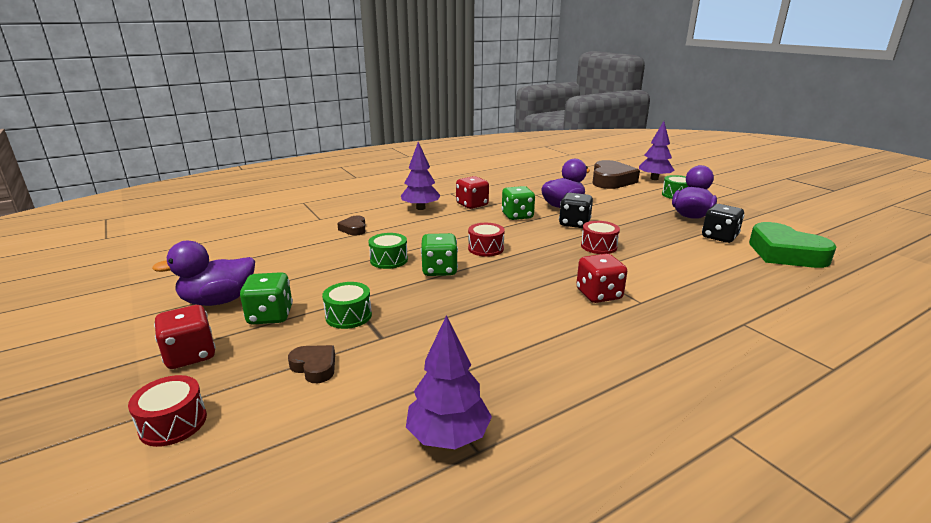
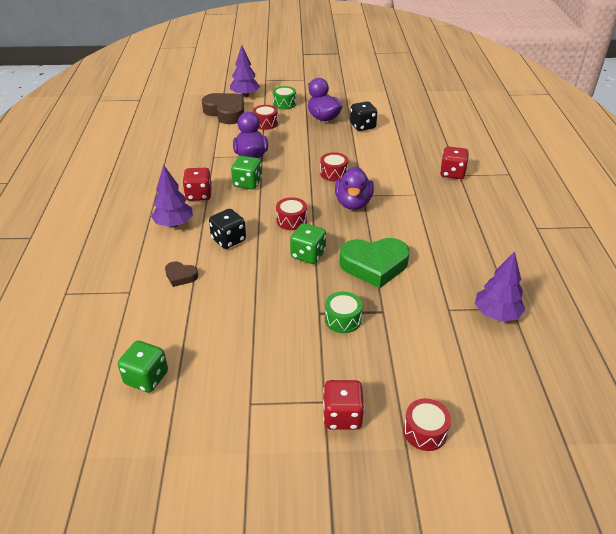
camera: 60 degrees left, 15 degrees up
(218, 301) = (259, 390): purple duck -> purple duck (353, 203)
(270, 316) = (311, 362): green dice -> green dice (146, 378)
(315, 367) = (399, 351): brown heart -> none
(389, 260) = (267, 274): green drum -> none
(574, 224) = (288, 166): black dice -> black dice (228, 240)
(598, 295) = (396, 204): red dice -> red dice (452, 173)
(626, 197) = (265, 123): none -> red drum
(785, 253) = (401, 119): green heart -> green heart (374, 265)

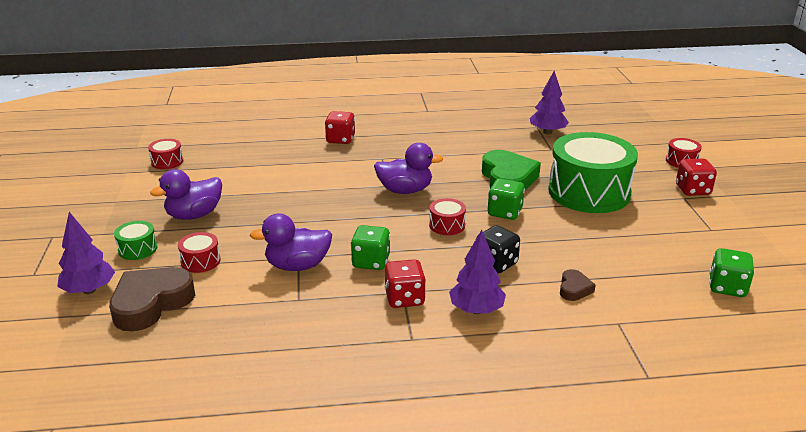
camera: 95 degrees left, 10 degrees down
(333, 173) = (343, 203): red drum -> red drum (167, 162)
(342, 319) = (589, 192): green drum -> green drum, size x2.41
(362, 126) = (226, 187): black dice -> none

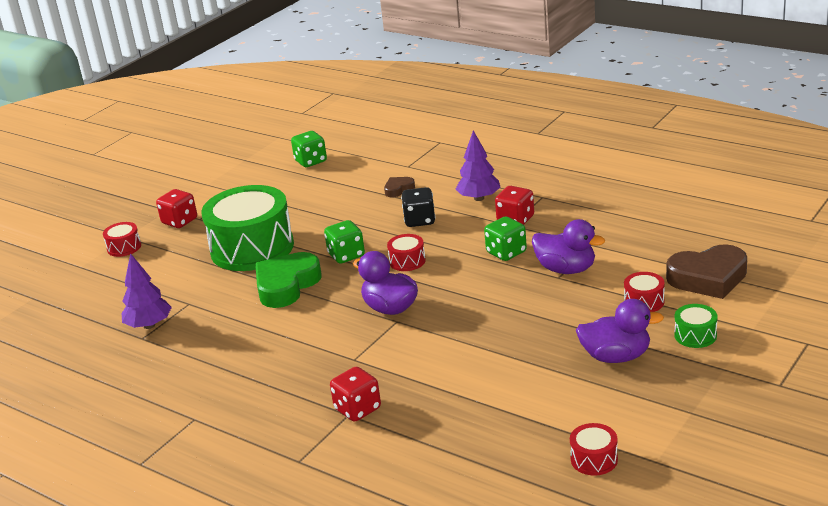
camera: 135 degrees left, 0 degrees up
(89, 290) = (757, 308): purple tree -> none

